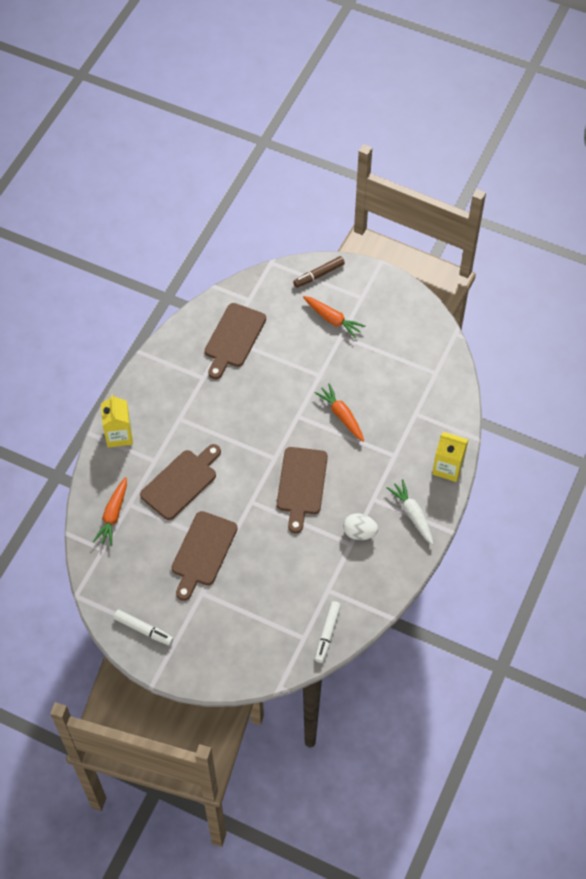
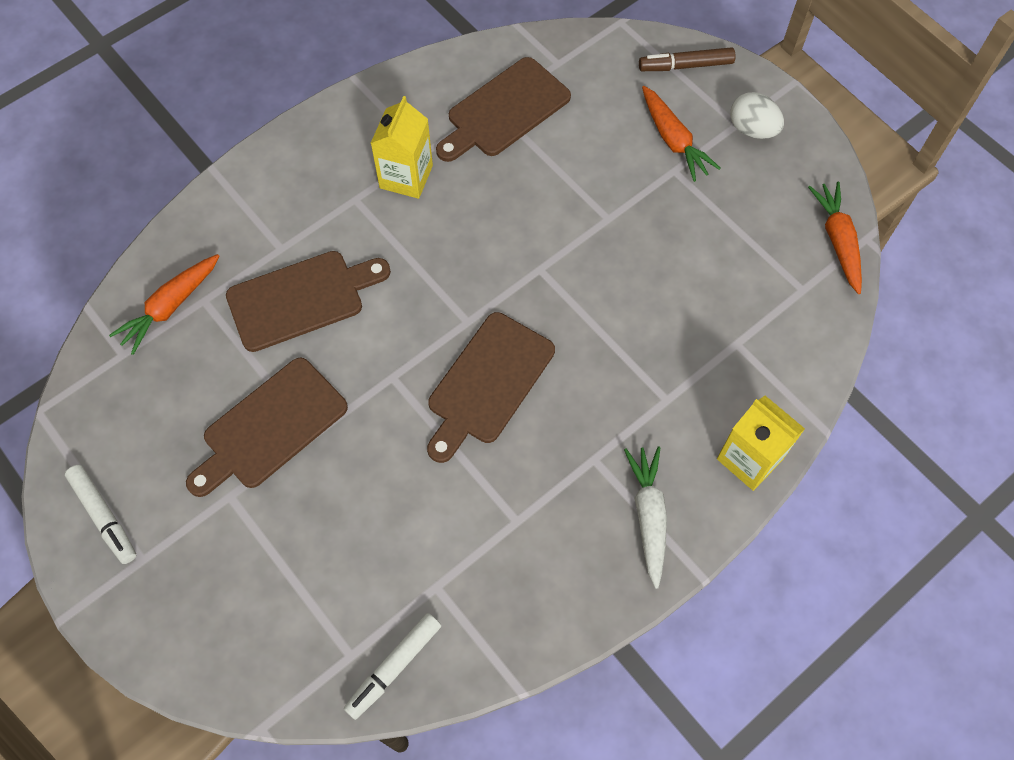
camera: 25 degrees right, 5 degrees up
(119, 435) = (252, 187): yellow carton -> yellow carton (406, 177)
(342, 416) = (611, 297): orange carrot -> orange carrot (837, 241)
(359, 532) = (542, 508): white egg -> white egg (752, 129)

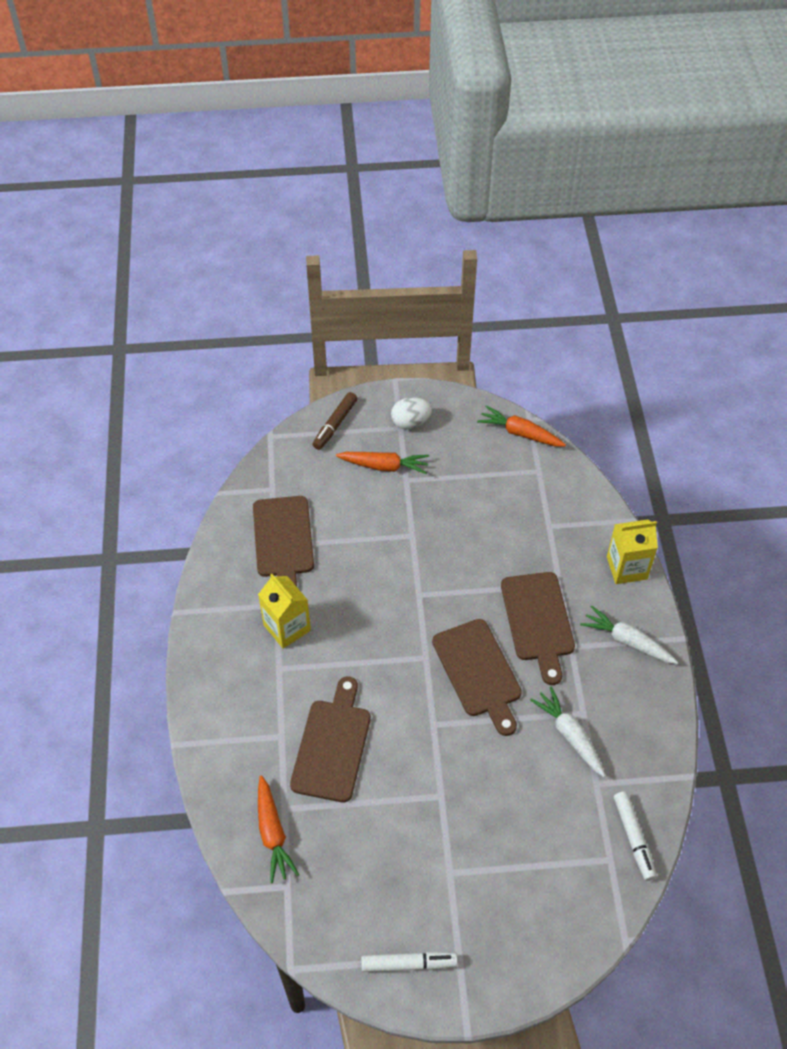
camera: 55 degrees left, 10 degrees down
(270, 427) = (416, 819): brown cutting board -> brown cutting board (538, 621)
(477, 523) = (570, 735): none -> white carrot

